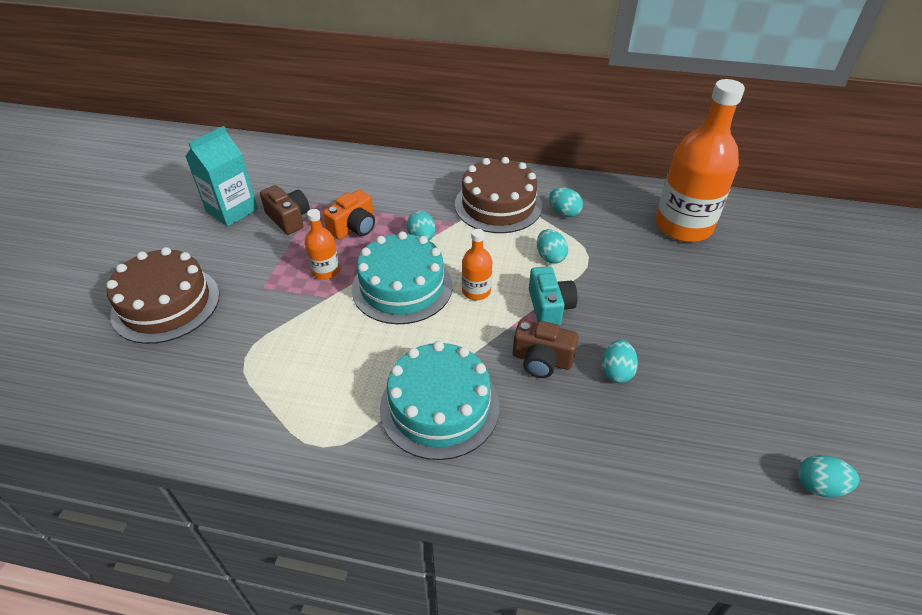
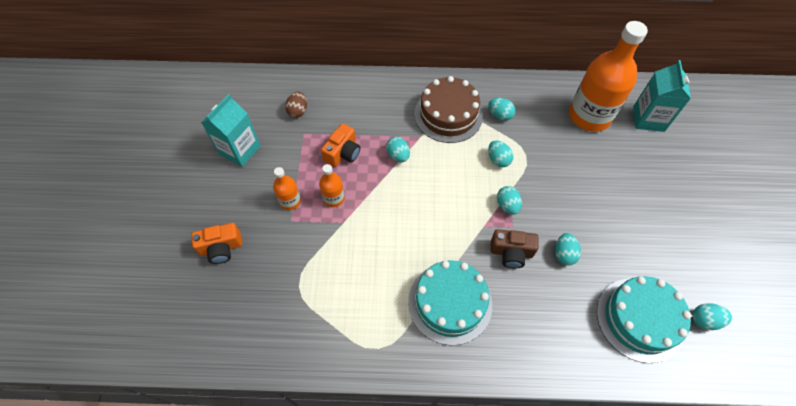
camera: 10 degrees left, 15 degrees up
(166, 304) = (221, 248): brown cake -> orange camera
(288, 218) = (288, 152): brown camera -> none
(315, 182) = (298, 111): none -> brown egg
(402, 287) = (396, 204): turquoise cake -> turquoise cake (639, 319)
(476, 291) = (451, 200): orange bottle -> orange bottle (290, 201)
(549, 307) = (507, 205): turquoise camera -> turquoise egg
(764, 238) = (648, 119): none -> turquoise carton

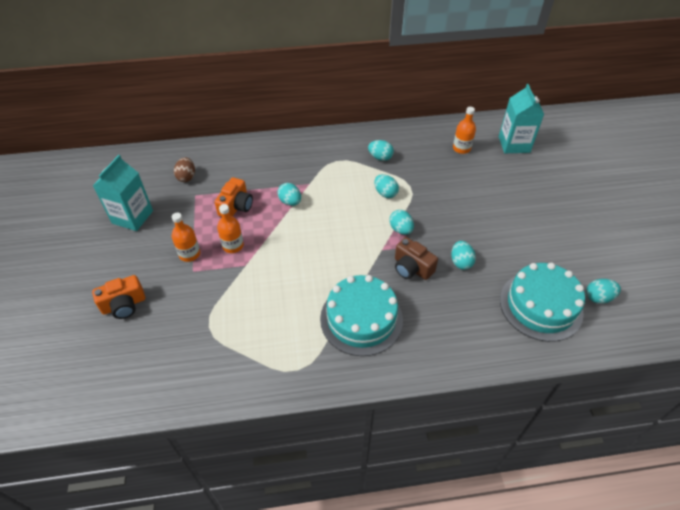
camera: 10 degrees left, 10 degrees down
(448, 114) = (332, 162): brown cake -> none
(511, 252) = (412, 268): brown camera -> brown camera turned 45 degrees clockwise
(589, 116) = (461, 148): orange bottle -> orange bottle, size x0.46

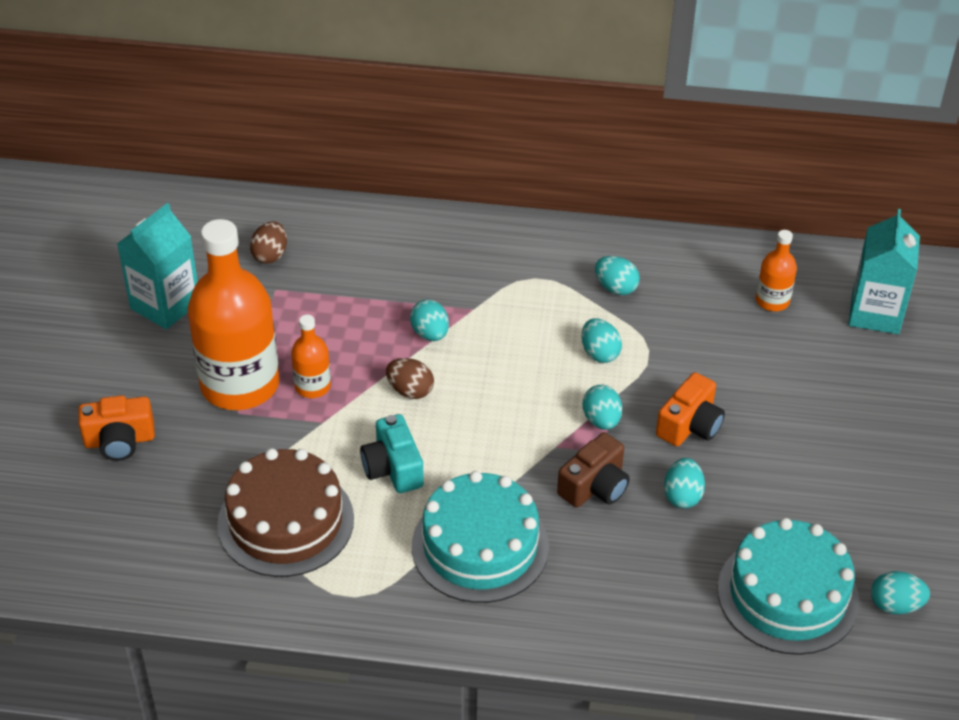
camera: 15 degrees right, 5 degrees down
(189, 254) = (240, 385): orange bottle -> orange bottle, size x2.19
(236, 206) = (337, 322): orange camera -> orange camera (690, 425)
(241, 332) = (286, 521): none -> brown cake
(290, 236) = (410, 391): none -> brown egg
(295, 283) = (393, 468): none -> turquoise camera
(412, 268) = (595, 486): brown camera -> brown camera turned 105 degrees counterclockwise

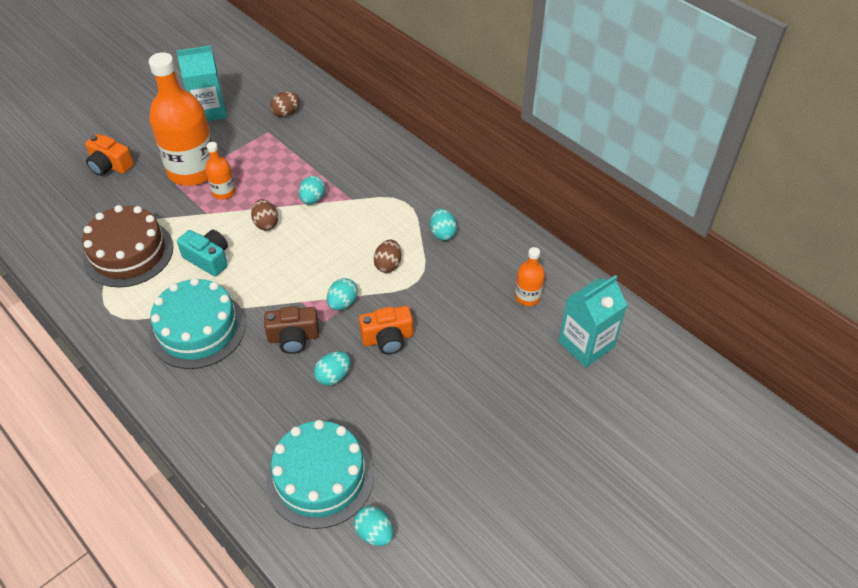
camera: 40 degrees right, 5 degrees up
(393, 468) = (208, 259): turquoise camera -> turquoise camera turned 105 degrees clockwise
(599, 353) = (388, 265): turquoise egg -> brown egg

